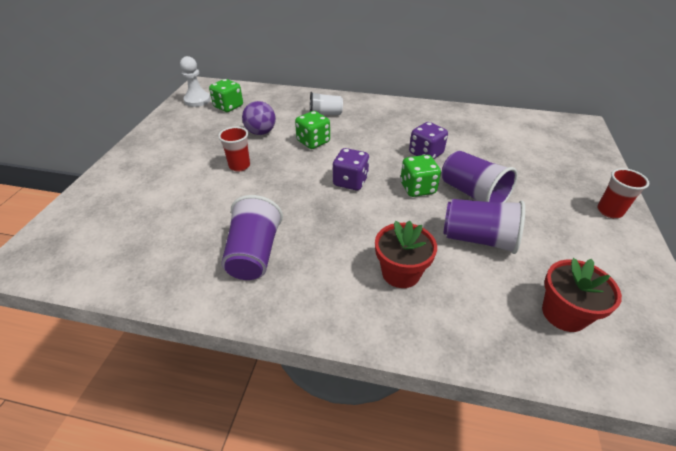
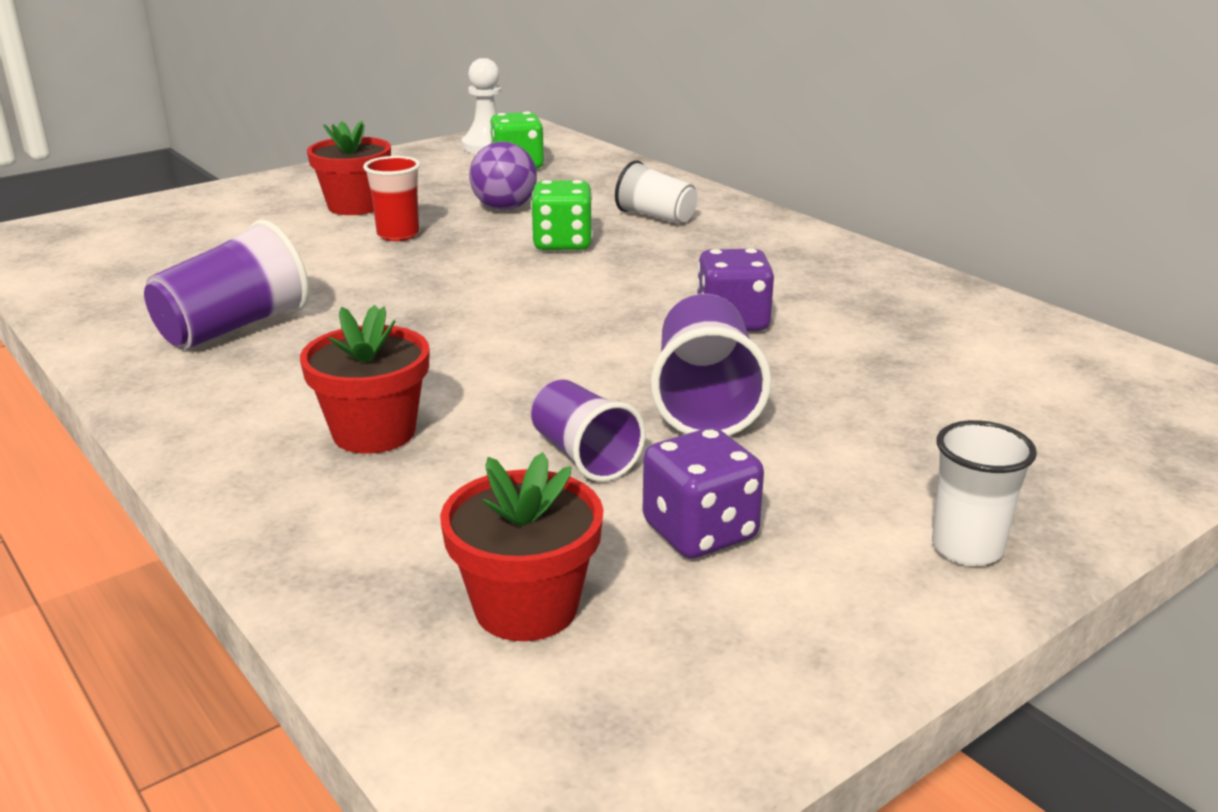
camera: 40 degrees right, 15 degrees down
(192, 158) = (355, 206): none -> red flower pot
(350, 181) = (521, 307): purple dice -> purple dice (700, 532)
(417, 188) = (616, 356): green dice -> none
(478, 239) = (584, 456): purple cup -> purple cup, size x0.67
(609, 211) = (967, 548): red cup -> white cup

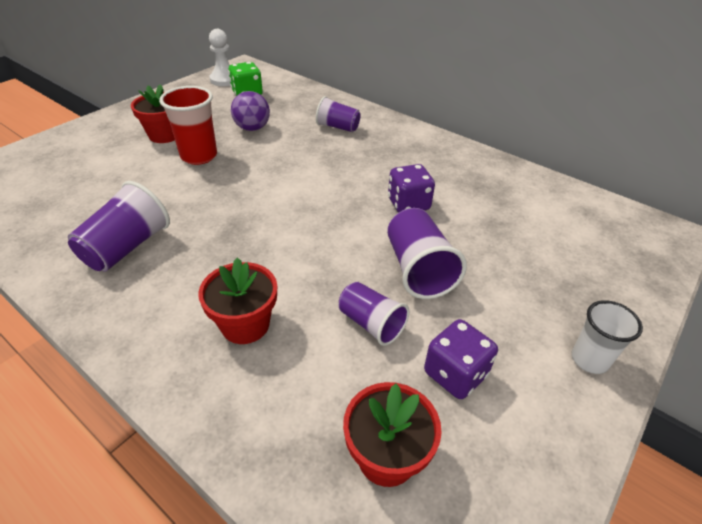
camera: 15 degrees left, 15 degrees up
(398, 235) = (199, 156): red cup -> red cup, size x1.50
(562, 243) = (295, 153): green dice -> none
(656, 217) = (337, 127): white cup -> purple cup

